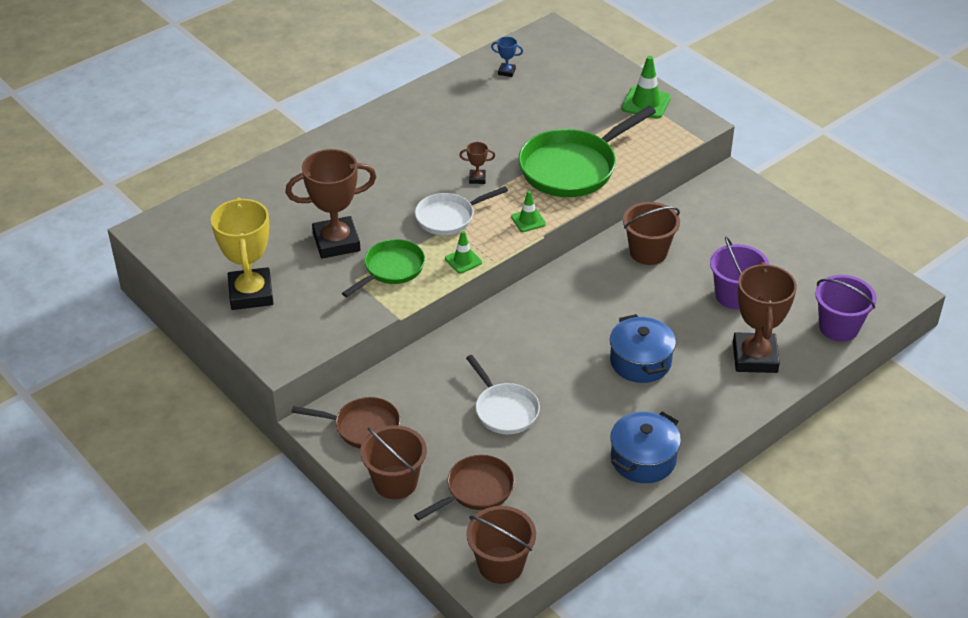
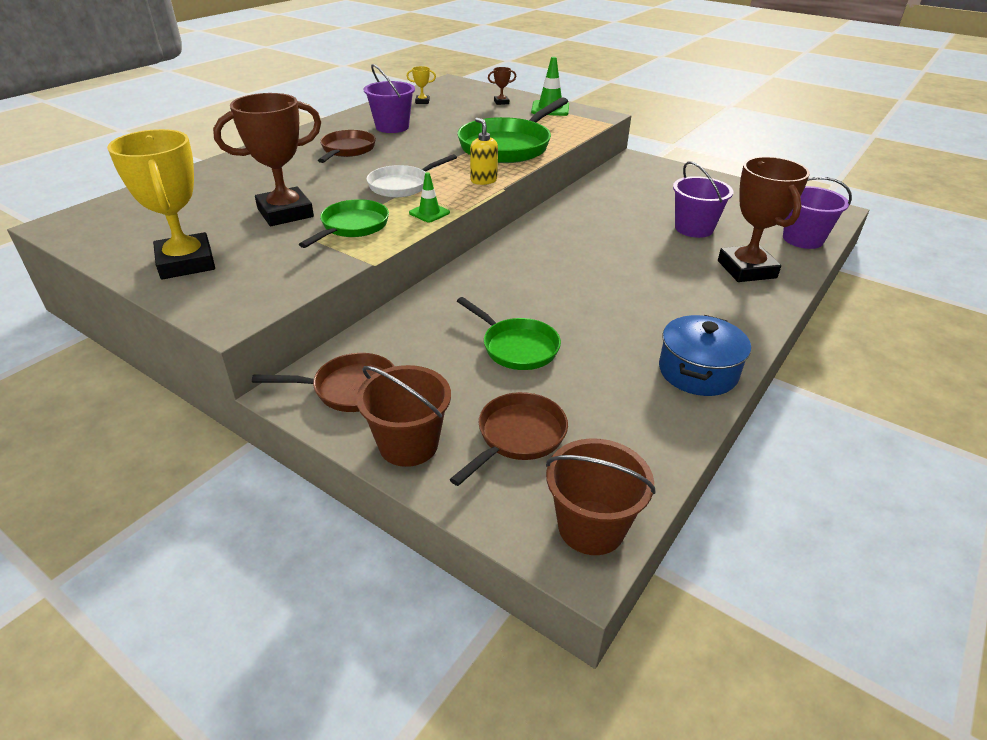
camera: 15 degrees left, 5 degrees down
(407, 153) = (347, 150): none -> brown pan
(462, 118) = (392, 127): none -> purple bucket
(477, 178) = (421, 159): brown trophy -> brown trophy (501, 102)
(504, 410) = (516, 347): white pan -> green pan
(506, 72) = (422, 102): blue trophy -> yellow trophy
(528, 220) = (483, 180): green traffic cone -> yellow soap dispenser
(640, 362) = (639, 286): blue pot -> none
(648, 252) = (596, 208): brown bucket -> none

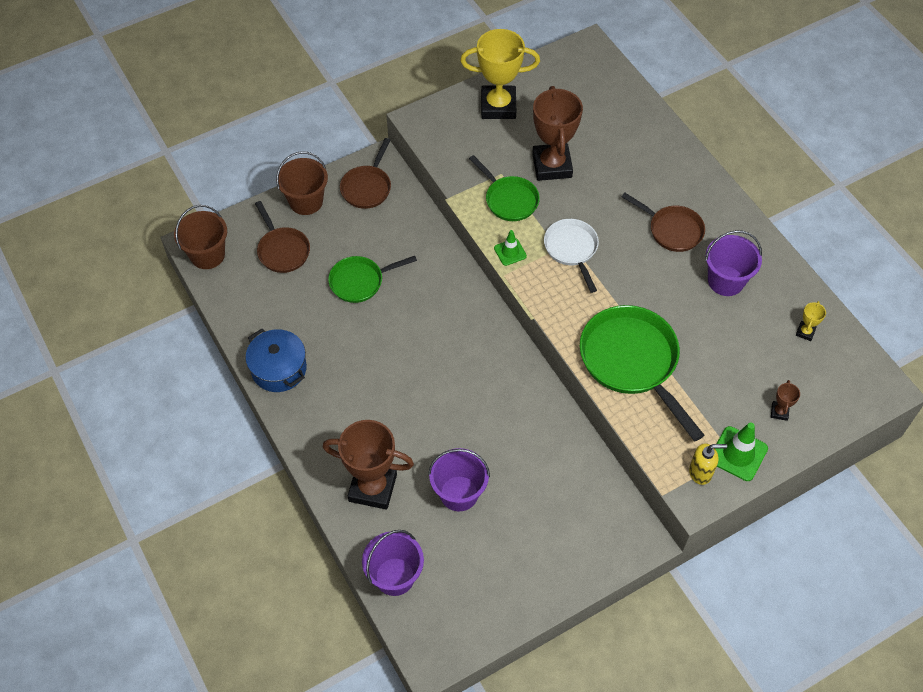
camera: 115 degrees right, 20 degrees up
(483, 180) = (557, 310): yellow soap dispenser -> yellow soap dispenser (700, 472)

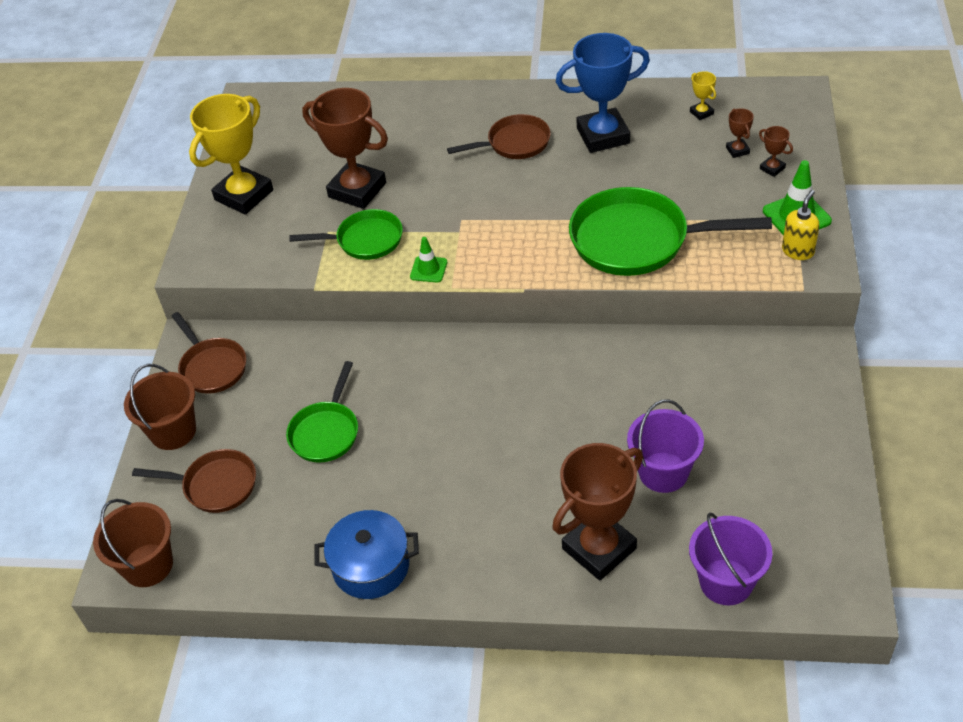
camera: 50 degrees left, 10 degrees down
(572, 249) = (470, 222): white pan -> none
(725, 281) = (603, 136): purple bucket -> blue trophy
(781, 378) = (737, 150): none -> brown trophy

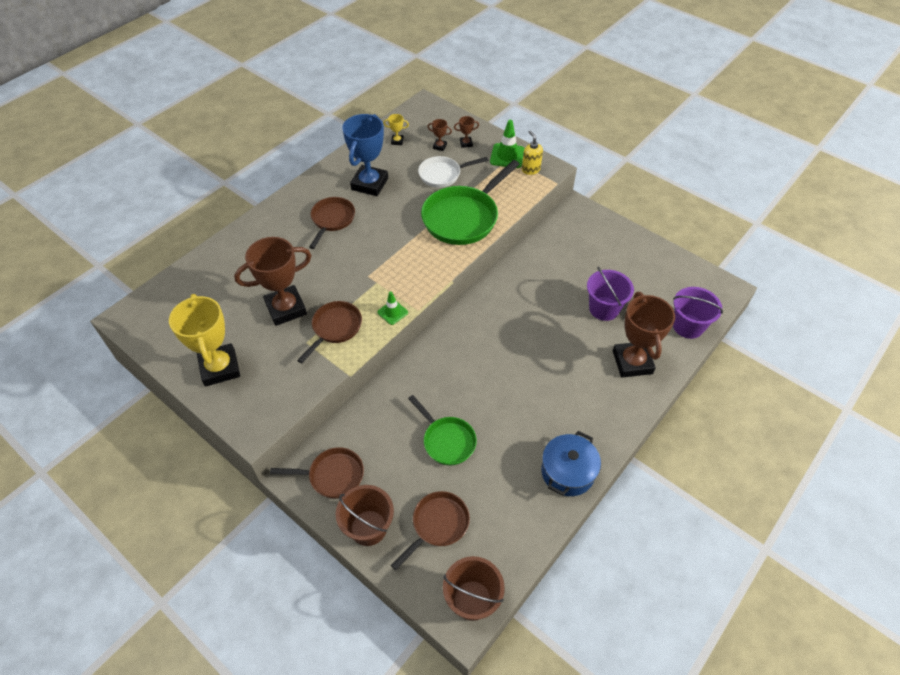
camera: 60 degrees left, 5 degrees up
(365, 240) = (335, 328): green pan -> brown pan
(690, 182) = (443, 174): none -> white pan

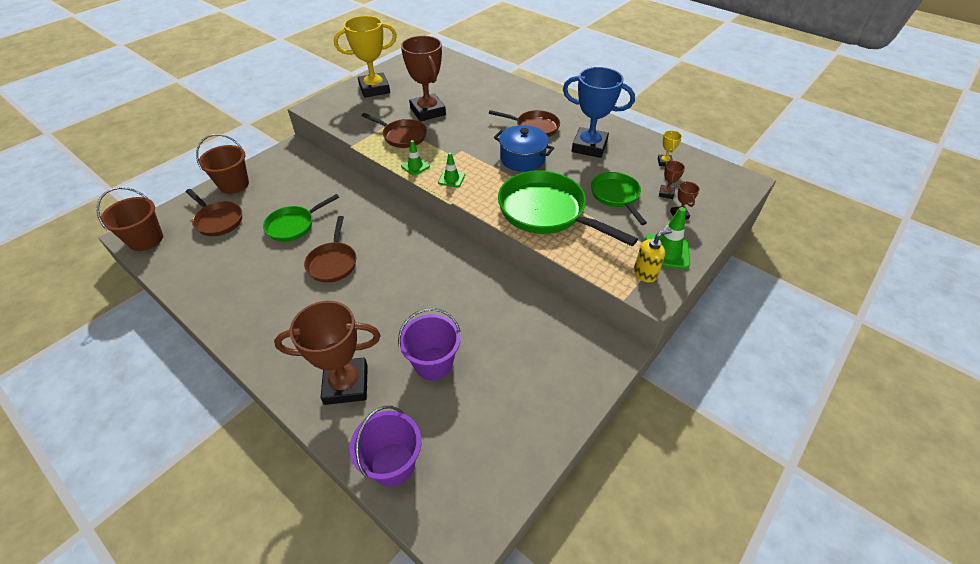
camera: 90 degrees right, 5 degrees down
(332, 475) = (285, 165): brown pan -> brown pan (333, 262)
(415, 282) = (451, 179): none -> green traffic cone
(443, 174) = (616, 196): white pan -> green pan
(567, 472) = (228, 309): blue pot -> blue pot (522, 158)

